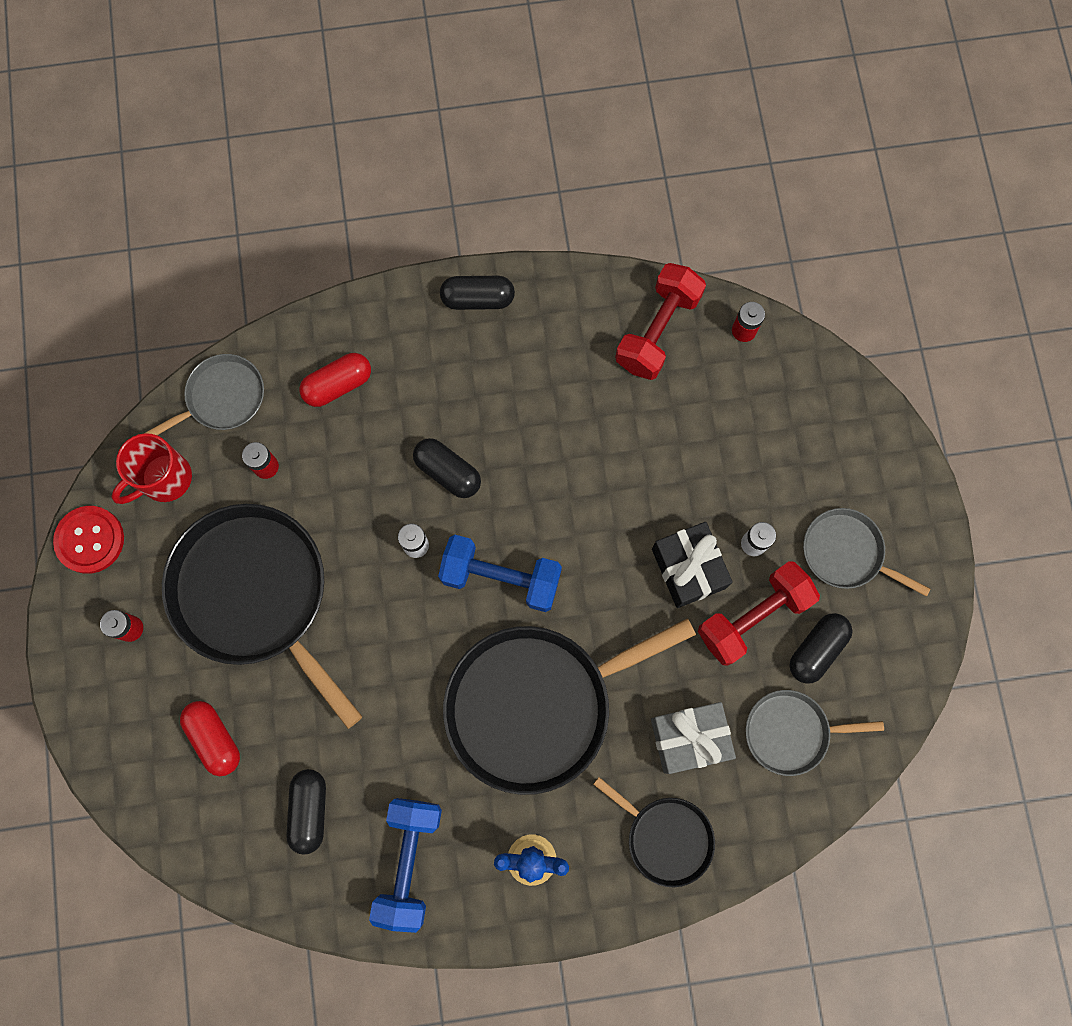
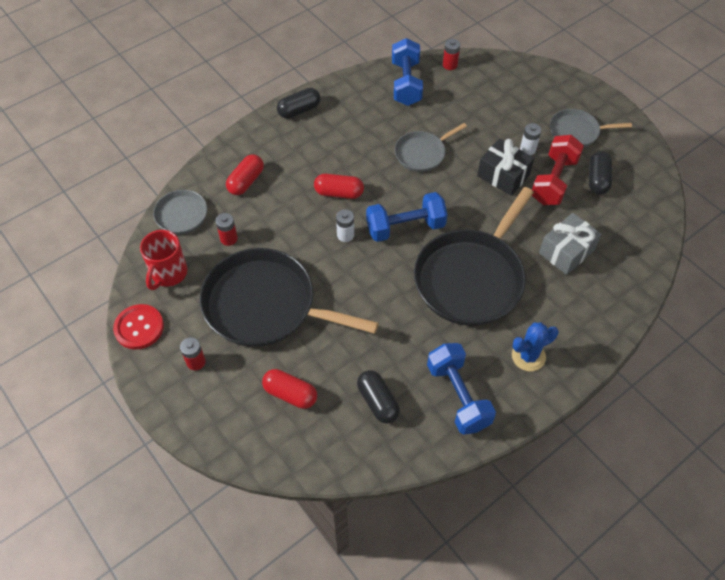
camera: 30 degrees left, 20 degrees down
(448, 472) = (339, 193): black capsule -> red capsule
(657, 331) = (406, 83): red dumbbell -> blue dumbbell
(665, 837) = (592, 305): black pan -> none
(791, 732) = (616, 222): grey pan -> grey pan (422, 153)

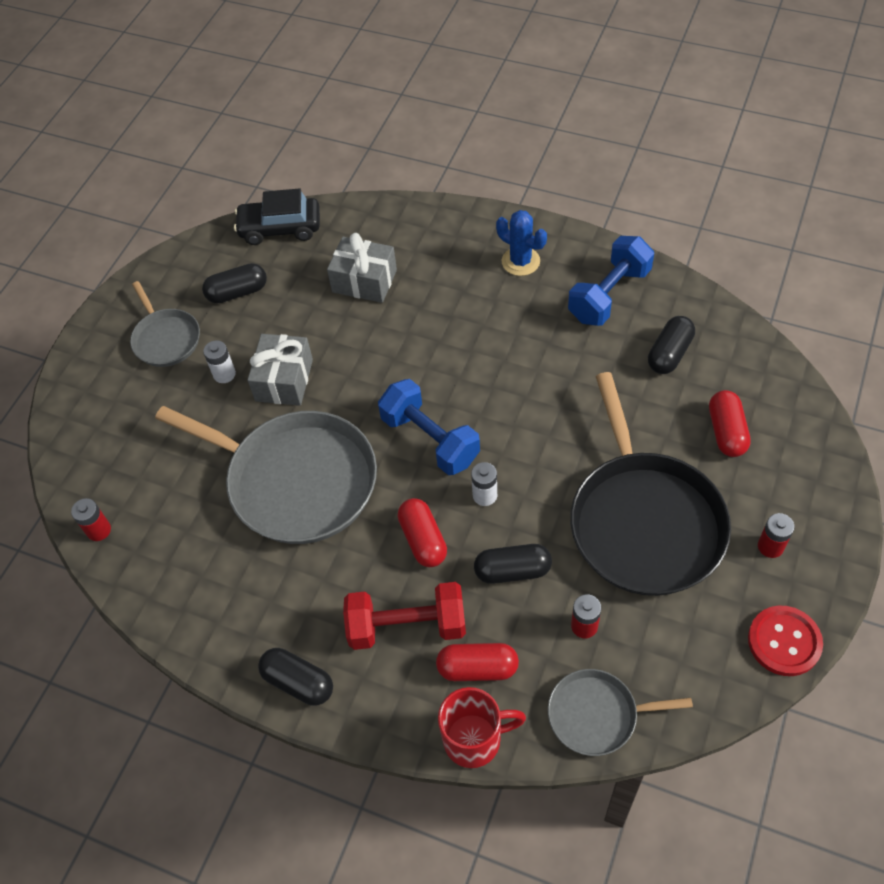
camera: 115 degrees left, 0 degrees up
(168, 274) = (688, 663): red mug -> red mug (474, 739)
(287, 224) = (512, 570): none -> black capsule
(406, 83) = (166, 567): blue dumbbell -> none
(422, 153) = (296, 481): grey pan -> grey pan, size x1.95
(471, 278) = (458, 345): black pan -> none
(503, 175) = (284, 380): black gift -> grey gift
(553, 181) = (263, 330): red dumbbell -> red dumbbell (407, 626)
(650, 225) = (280, 228): none -> black car

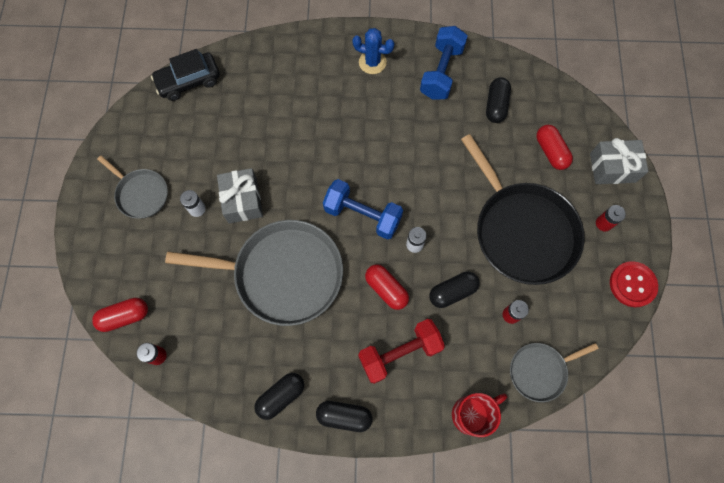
camera: 25 degrees left, 15 degrees up
(237, 292) = (179, 142): black capsule -> black capsule (281, 396)
(364, 281) = (268, 107): grey gift -> grey gift (612, 168)
(477, 668) = (455, 366): red capsule -> red capsule (125, 316)

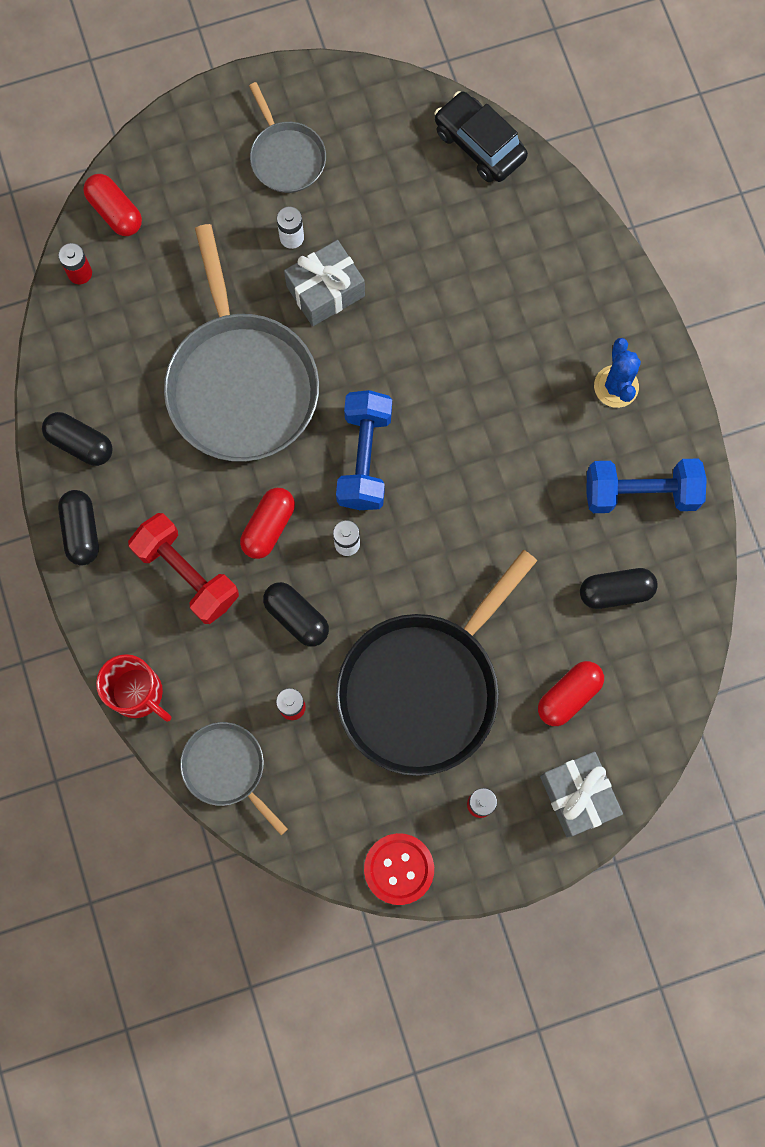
camera: 70 degrees right, 5 degrees up
(141, 194) = (286, 157): grey pan -> grey pan turned 45 degrees counterclockwise

